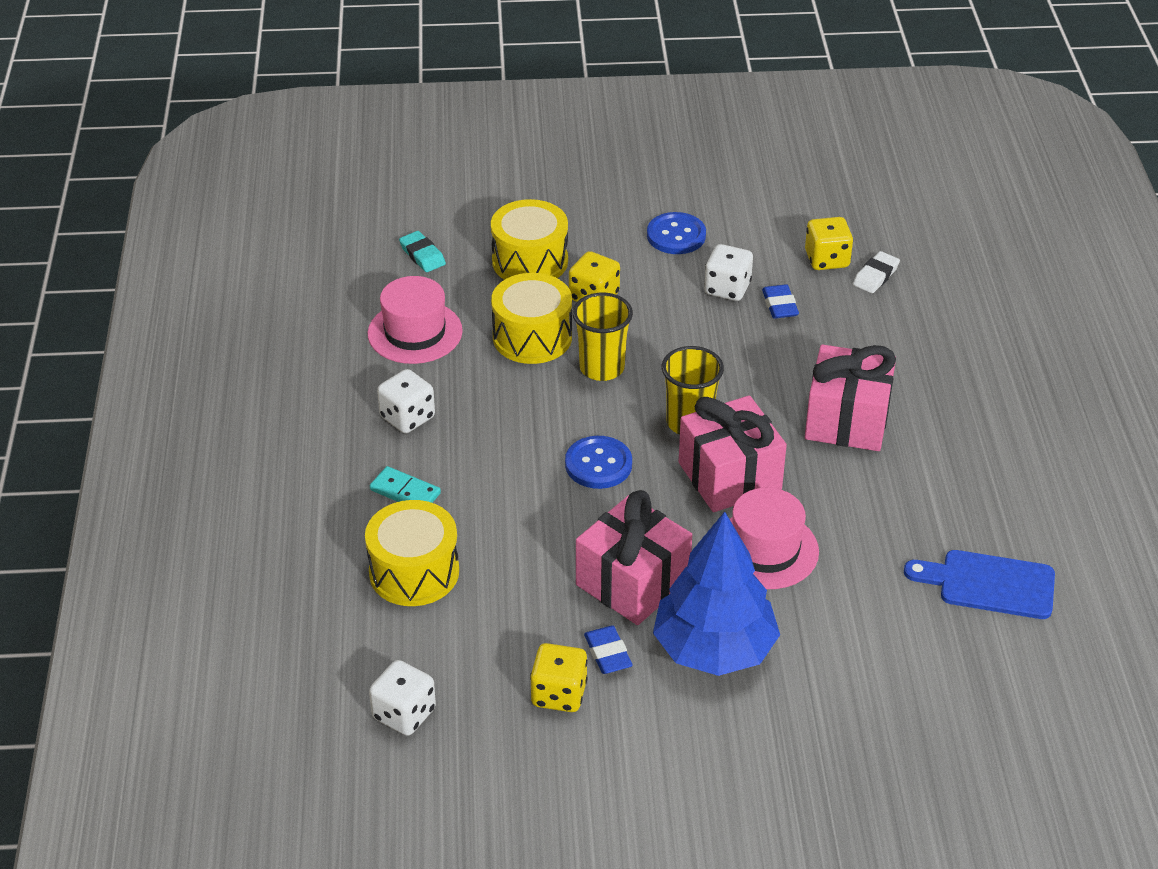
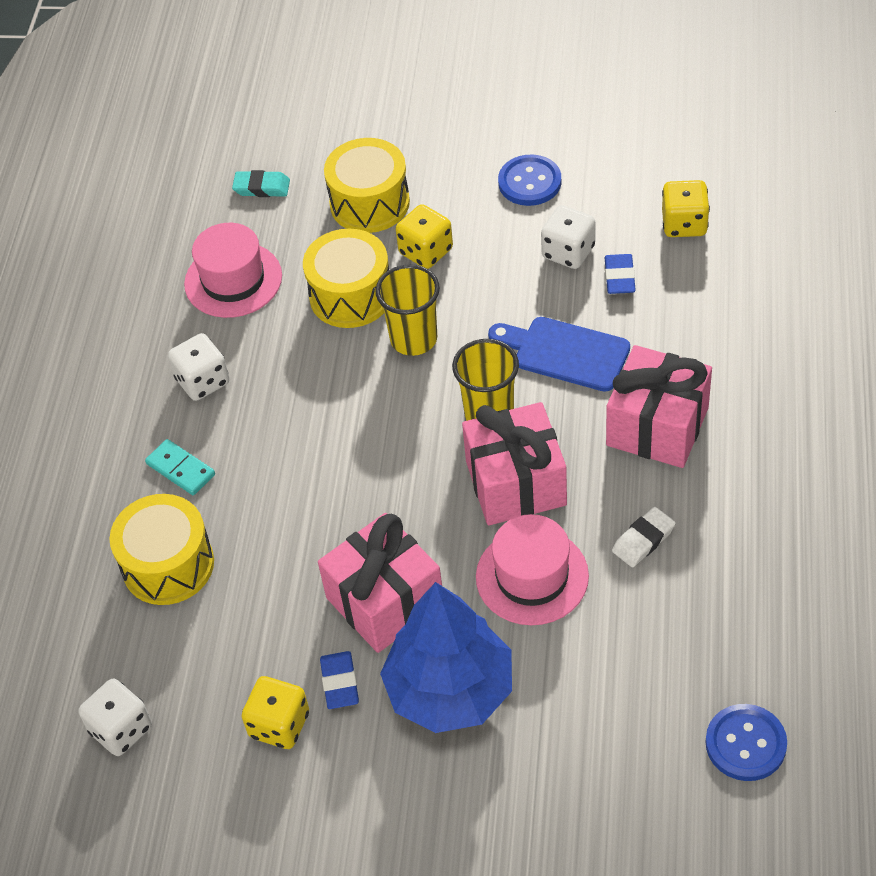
camera: 15 degrees right, 10 degrees up
(422, 255) = (262, 187): turquoise eraser -> turquoise eraser turned 60 degrees counterclockwise
(598, 464) = (383, 456): blue button -> blue button (745, 744)
(875, 276) = (732, 249): white eraser -> white eraser (643, 540)
(989, 584) = (761, 644): blue cutting board -> blue cutting board (565, 353)

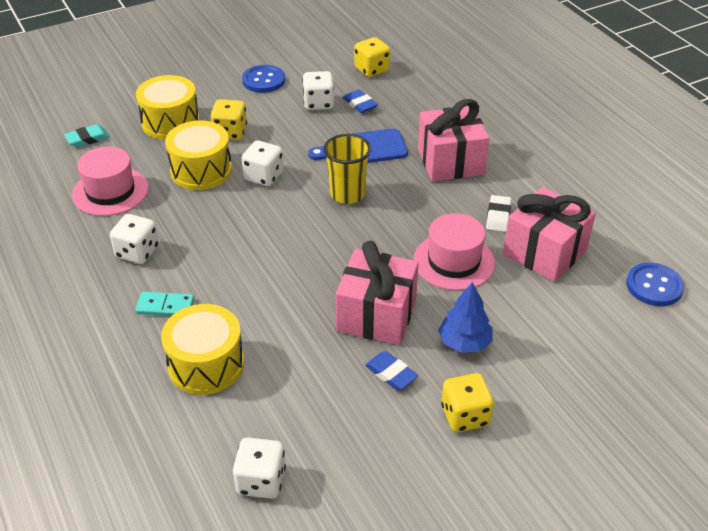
camera: 40 degrees left, 10 degrees down
(279, 725) = (373, 418): yellow dice -> yellow dice (465, 416)
(413, 339) = (263, 176): yellow cup -> white dice
(450, 690) = (464, 342): blue tree -> blue tree, size x0.55
(516, 483) = (397, 220): pink gift -> pink gift (544, 252)

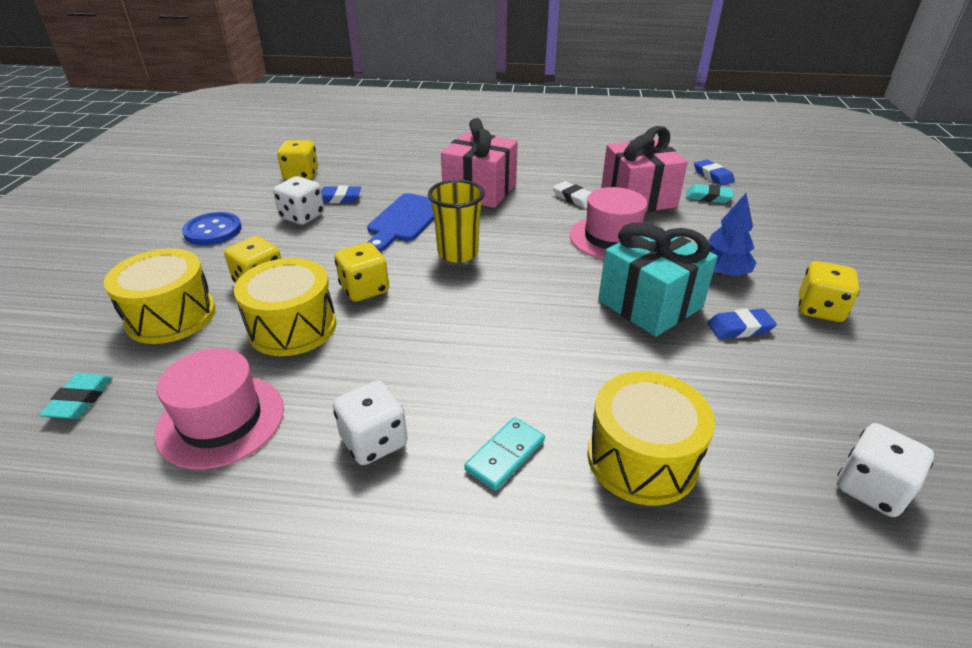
camera: 55 degrees left, 5 degrees down
(263, 176) = (364, 289): white dice -> yellow dice
(376, 315) = (650, 304): pink gift -> turquoise gift
(600, 296) = (708, 197): none -> turquoise eraser
(654, 286) = (713, 176): blue button -> blue eraser

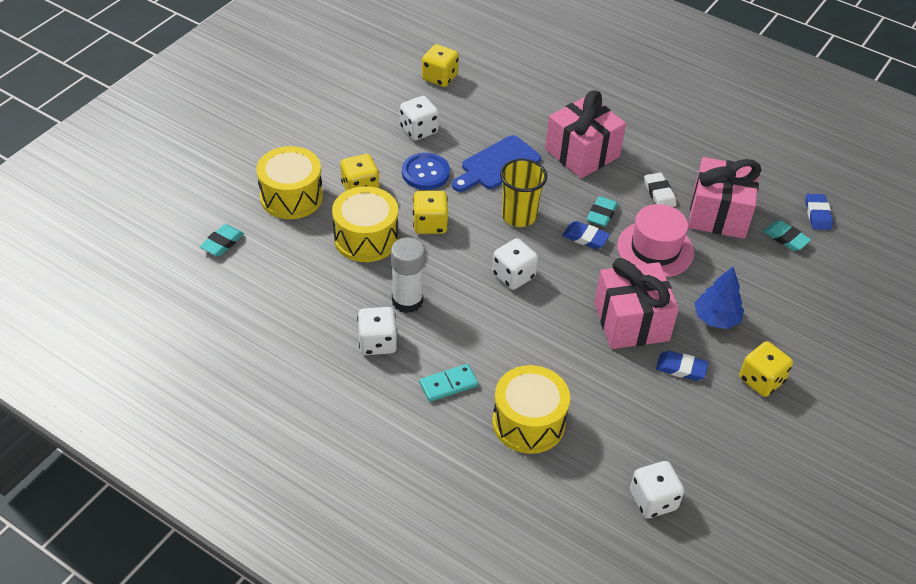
camera: 25 degrees right, 10 degrees up
(213, 231) = (345, 121): blue button -> blue button (425, 173)
(221, 420) = (296, 291): pink hat -> none
(339, 198) = (457, 119): blue eraser -> blue eraser (585, 238)
(385, 375) = (407, 301): none -> white glue stick
(493, 305) = (513, 276): none -> white dice
(537, 227) = (601, 214): none -> turquoise eraser
(650, 304) = (631, 322): turquoise gift -> pink gift

